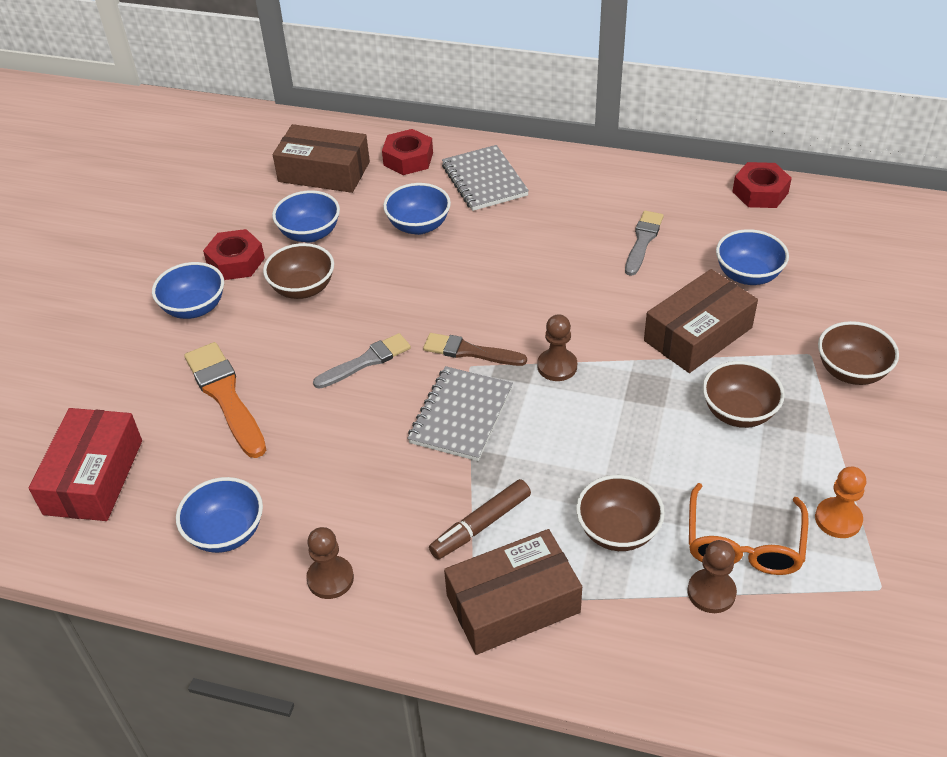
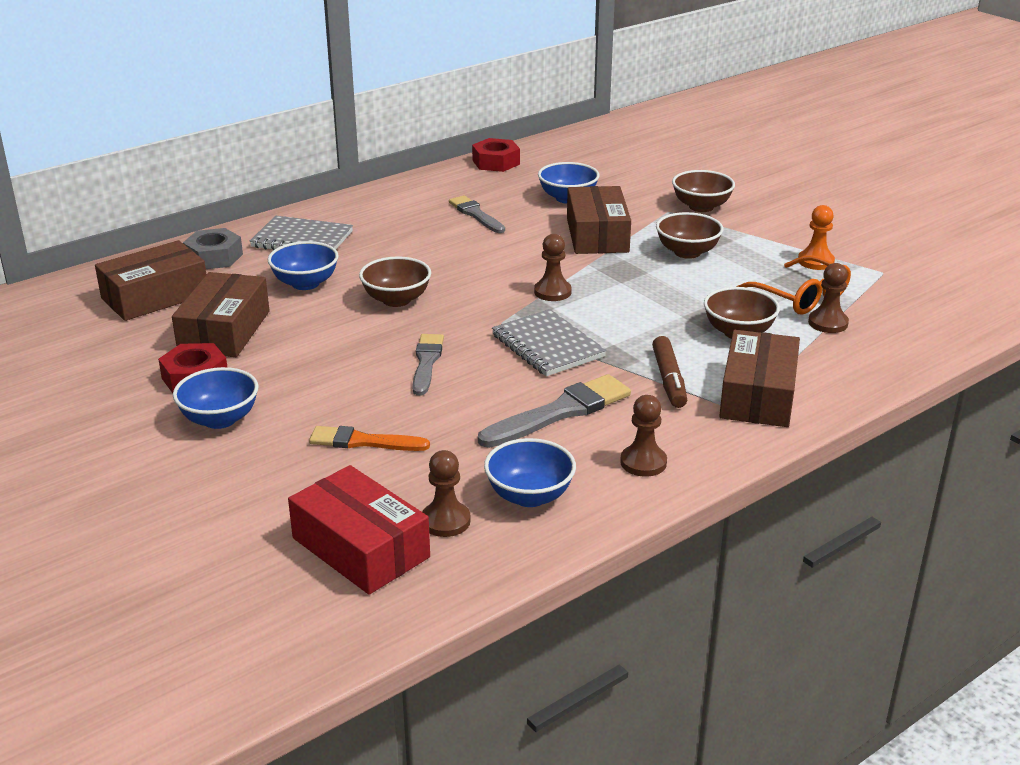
camera: 55 degrees left, 15 degrees down
(158, 503) = (445, 521): none -> brown pawn
(225, 396) = (363, 441): orange brush -> orange brush, size x0.66
(303, 288) = (290, 359): brown bowl -> brown bowl (396, 300)
(310, 233) = (224, 331): blue bowl -> brown box
(363, 483) = (560, 412): none -> grey brush
(408, 159) = (214, 257): red nut -> grey nut
(469, 351) = (485, 317): brown brush -> none

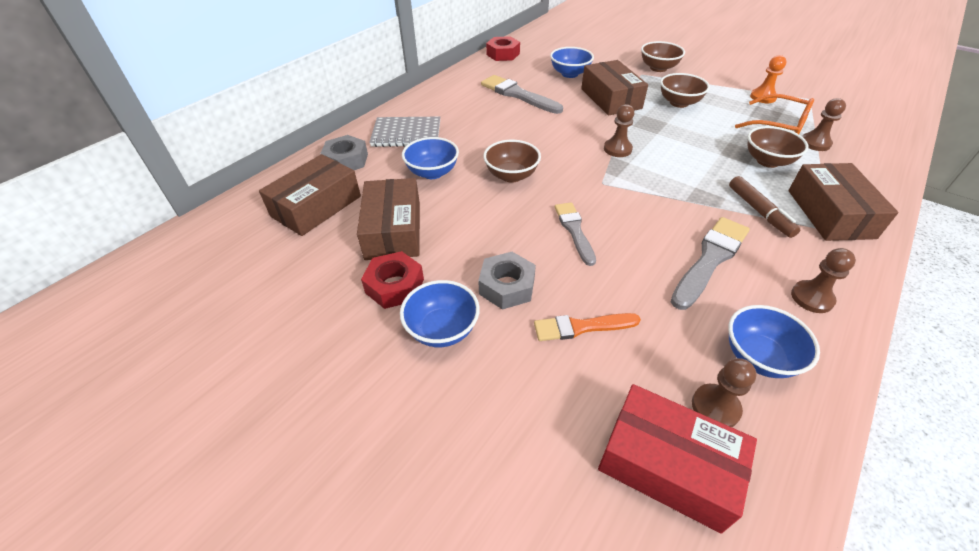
camera: 15 degrees left, 15 degrees up
(311, 397) = (507, 286): none -> grey nut
(476, 214) = (518, 95): grey brush -> grey brush, size x1.51
(547, 346) = (651, 197): grey notebook -> none

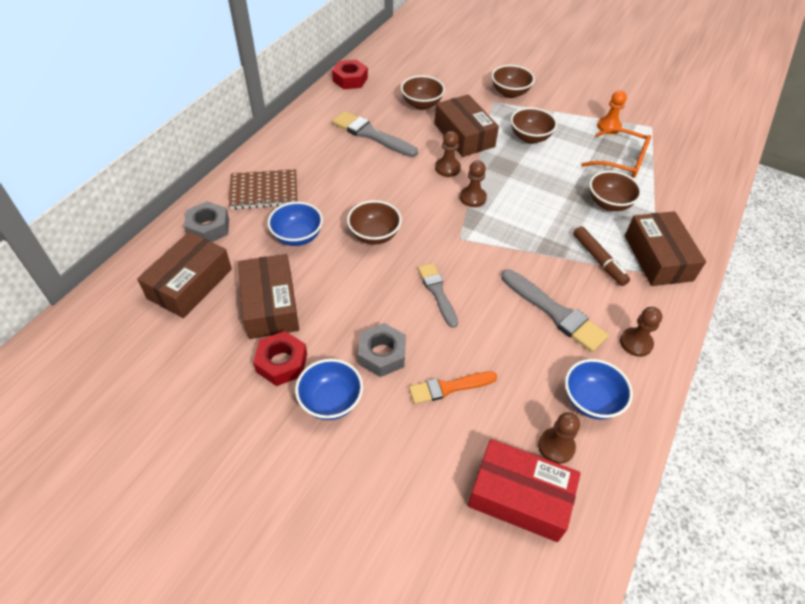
camera: 10 degrees left, 5 degrees up
(406, 134) = (264, 191): grey notebook -> brown notebook
(569, 74) = (421, 104): blue bowl -> brown bowl
(710, 259) = (555, 312): grey brush -> grey brush turned 105 degrees clockwise
(815, 143) = (652, 180): brown pawn -> brown pawn (447, 168)

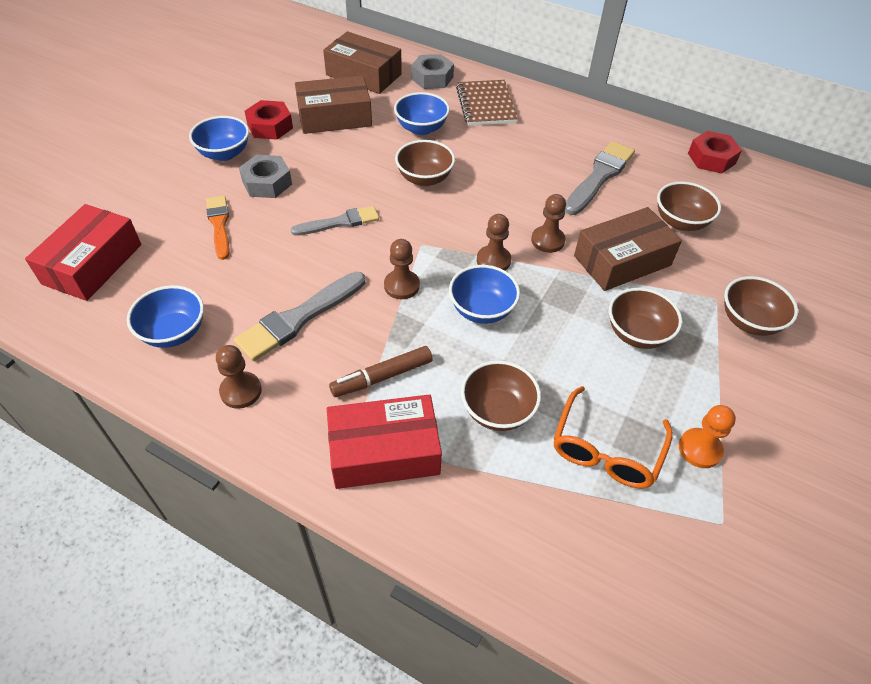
camera: 90 degrees right, 0 degrees up
(524, 206) = (482, 310): none -> blue bowl
(556, 446) = (131, 296): brown pawn -> brown pawn (401, 286)
(658, 258) = (384, 451): brown box -> red box

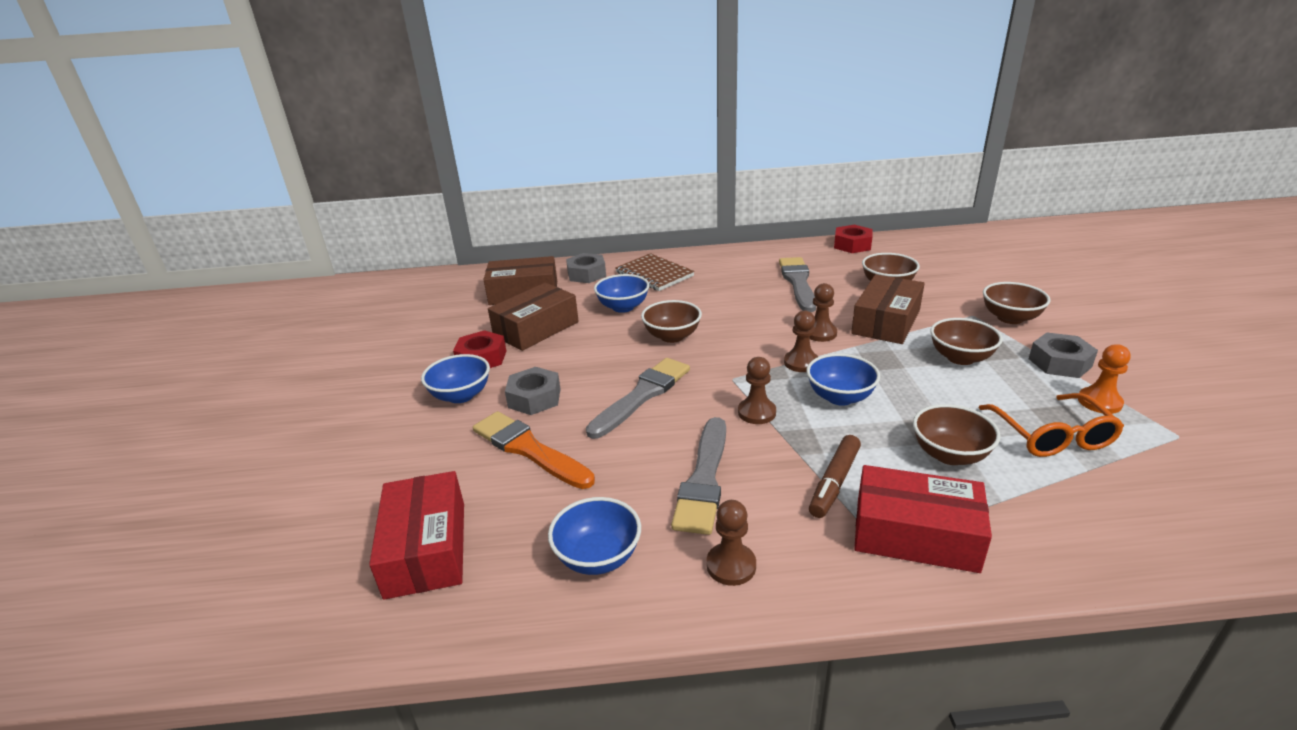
camera: 30 degrees left, 20 degrees down
(219, 225) = (528, 449): orange brush -> orange brush, size x1.51
(340, 222) = (642, 395): grey brush -> grey brush, size x1.51
(384, 451) = (915, 534): red box -> red box turned 60 degrees clockwise
(724, 392) = (1059, 363): none -> grey nut

